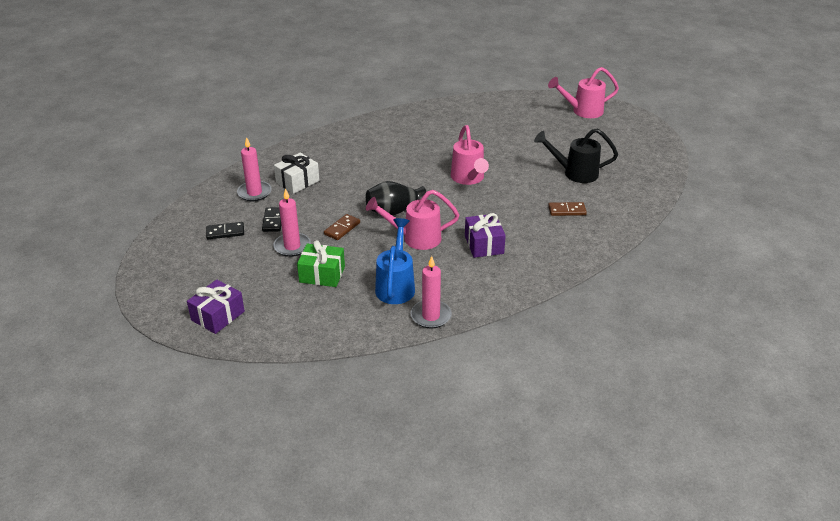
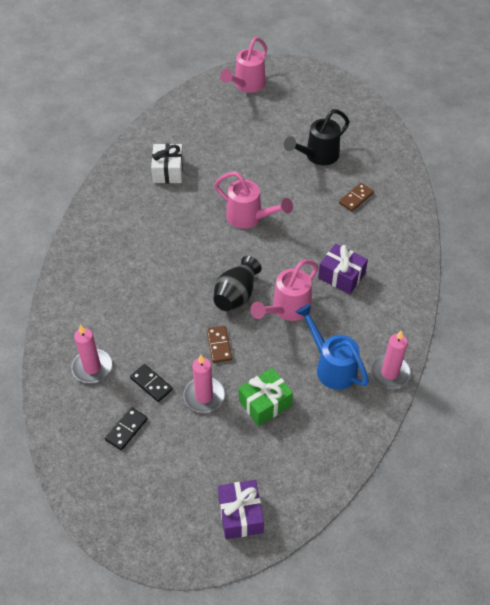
camera: 45 degrees left, 15 degrees up
(297, 182) = (114, 326): white gift -> white gift (168, 171)

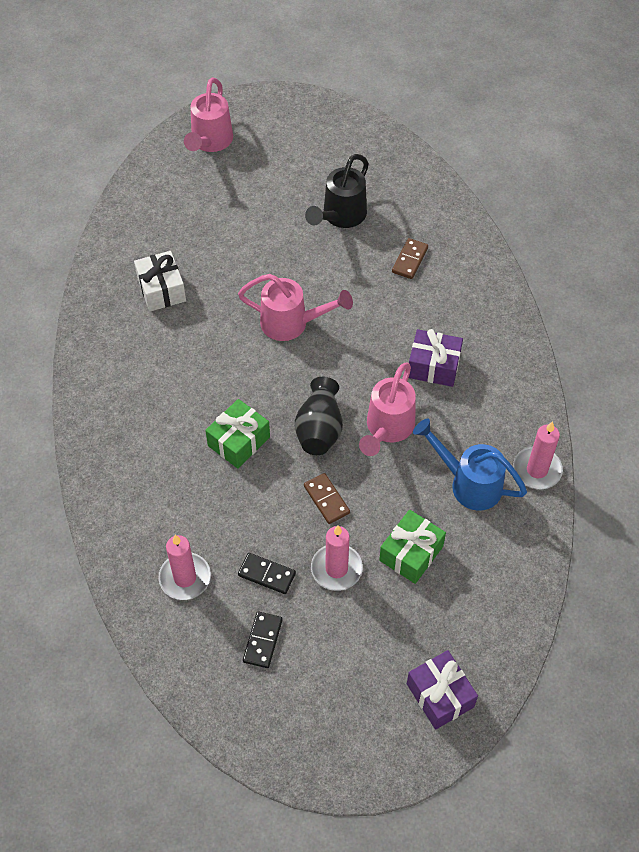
camera: 20 degrees left, 5 degrees up
(174, 286) = (239, 441): none -> green gift

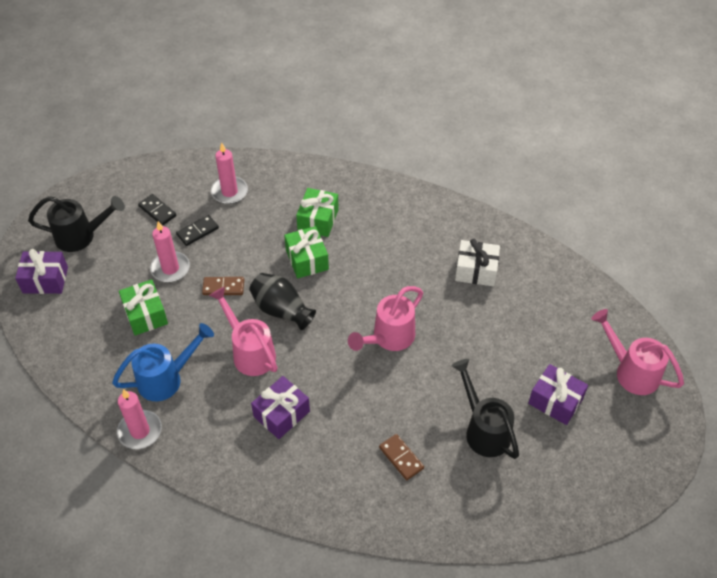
camera: 120 degrees right, 5 degrees down
(175, 460) = (318, 220): none -> green gift
(276, 180) = (555, 401): none -> purple gift
(354, 702) = (81, 236): none -> black watering can

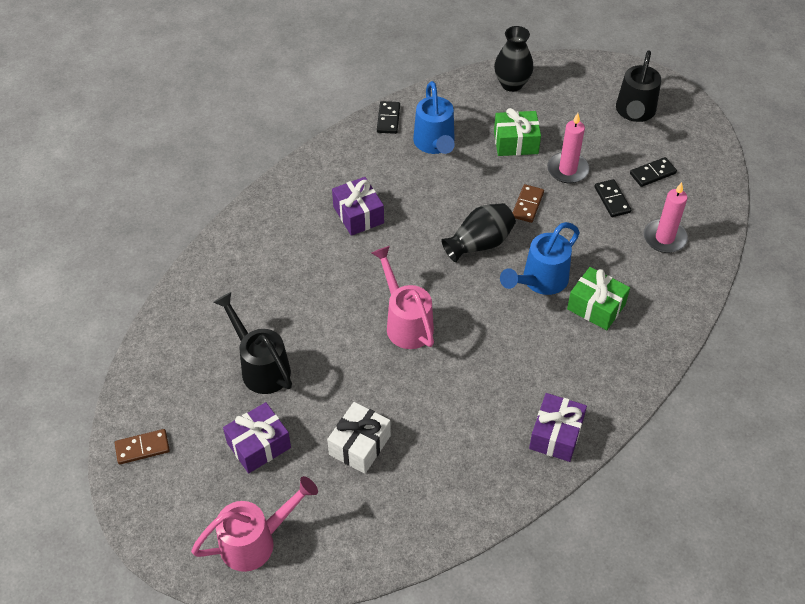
camera: 110 degrees right, 0 degrees up
(45, 280) = (585, 82): purple gift -> purple gift (556, 435)
(61, 338) = (512, 84): none -> black vase
(140, 431) = (388, 119): pink candle -> black domino
(250, 352) = (438, 208): pink watering can -> none
(307, 260) = (540, 281): green gift -> blue watering can
(401, 458) = (267, 289): brown domino -> brown domino (142, 448)
(476, 271) = (464, 438): white gift -> white gift (359, 445)
(483, 429) = (261, 366): black watering can -> black watering can turned 120 degrees counterclockwise

